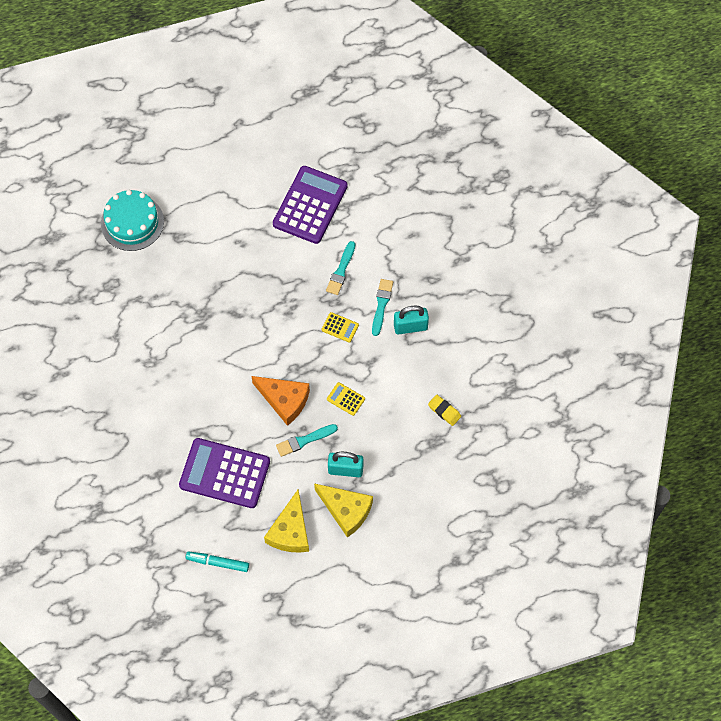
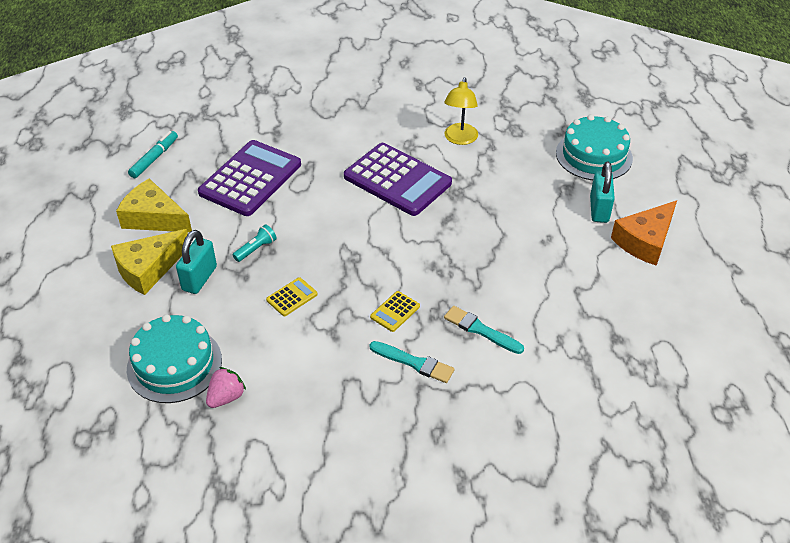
camera: 105 degrees right, 20 degrees down
(134, 324) = (460, 139): none -> yellow lamp
(284, 400) = (315, 241): orange cheese -> orange cheese (645, 241)
(304, 440) = (256, 249): turquoise brush -> turquoise flashlight
(310, 205) = (592, 317): purple calculator -> purple calculator (397, 180)
(410, 327) = (369, 388): turquoise padlock -> turquoise padlock (599, 209)
(428, 454) = (174, 364): none -> turquoise cake
(444, 411) = (226, 397): yellow eraser -> pink strawberry

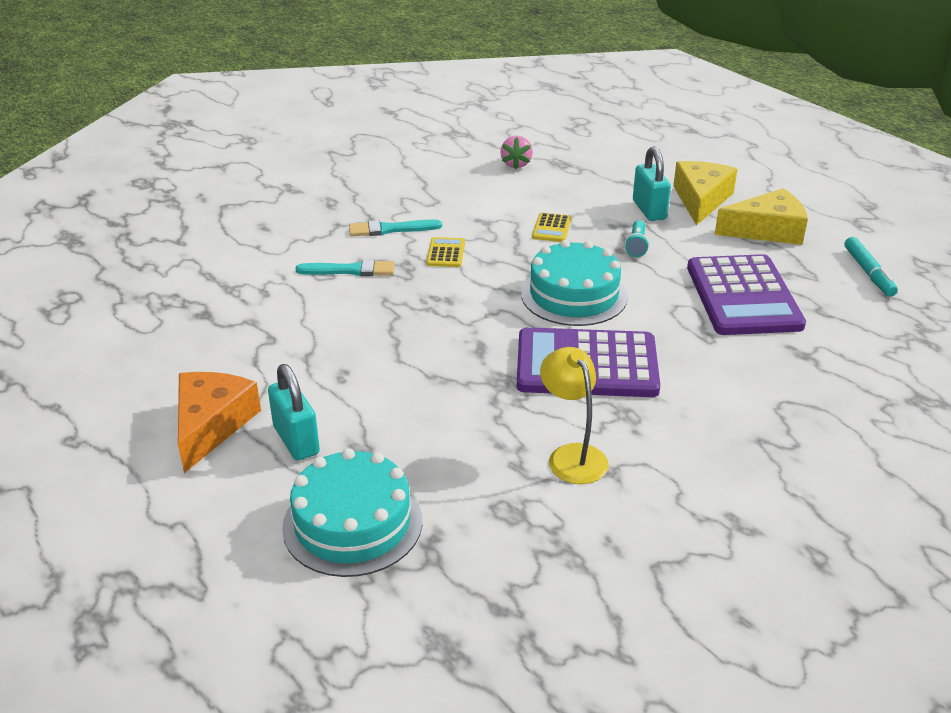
camera: 145 degrees right, 10 degrees down
(174, 364) = (581, 164): turquoise cake -> turquoise cake (574, 295)

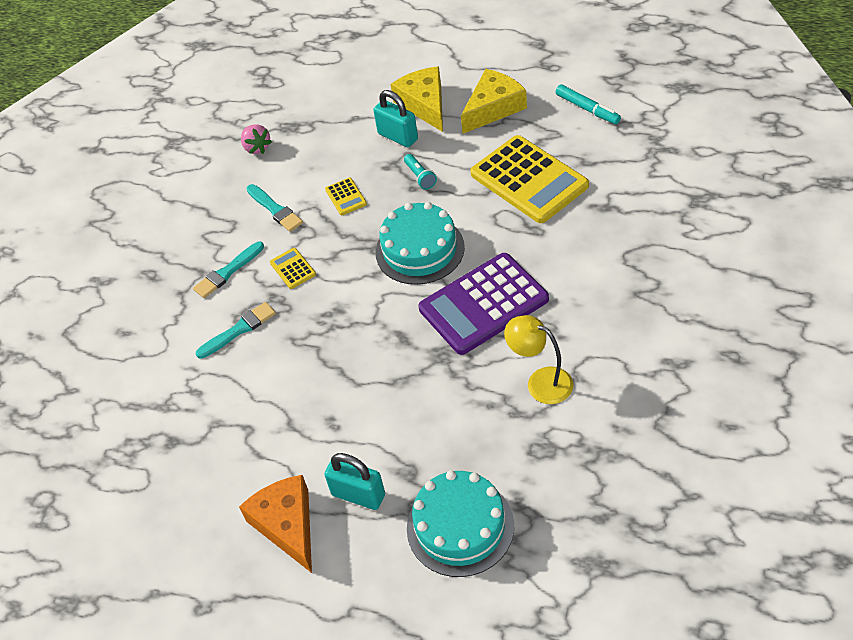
camera: 30 degrees left, 15 degrees up
(480, 209) = (275, 209): none -> turquoise brush
(743, 296) = (529, 180): purple calculator -> yellow calculator

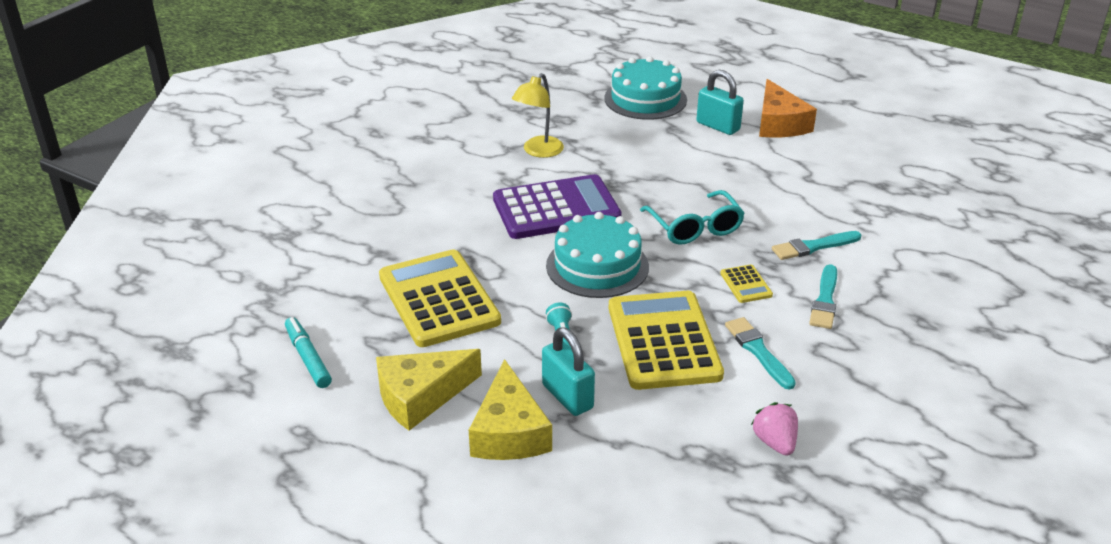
camera: 170 degrees left, 15 degrees down
(227, 272) = (825, 300): turquoise brush -> turquoise brush turned 135 degrees clockwise
(346, 197) = (663, 341): yellow calculator -> yellow calculator, size x2.39
(348, 320) = (695, 228): none -> turquoise glasses
(541, 382) = (538, 151): yellow lamp -> yellow lamp turned 75 degrees clockwise

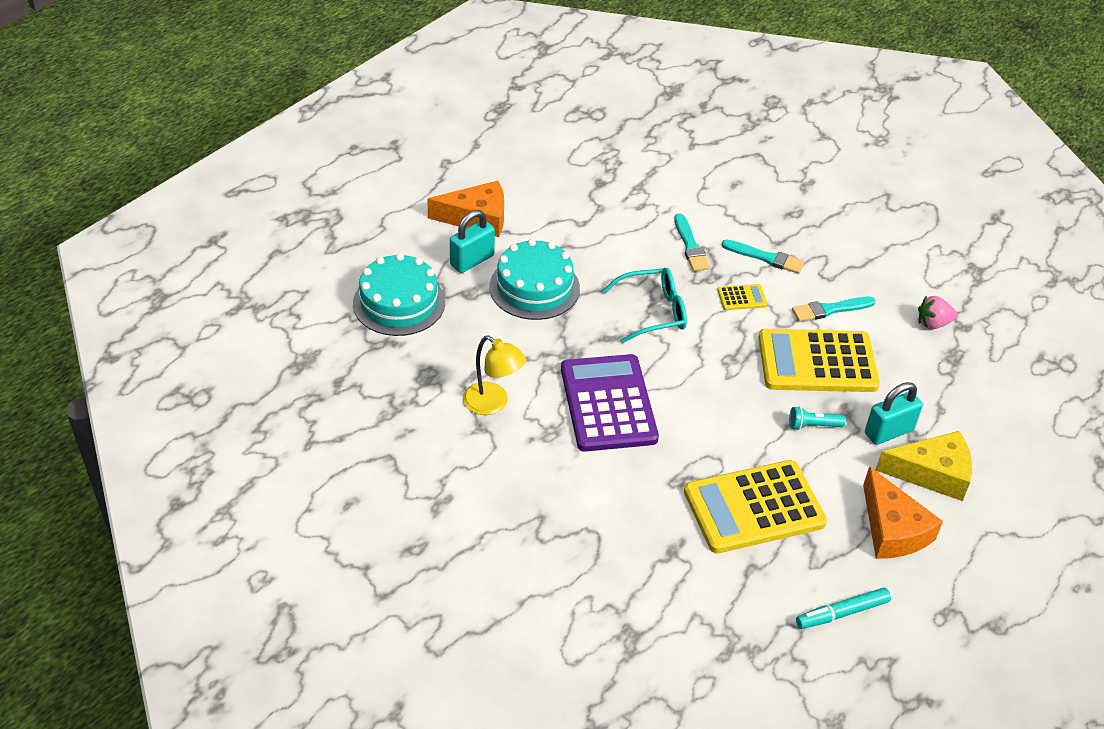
camera: 85 degrees left, 10 degrees up
(420, 396) = (892, 529): yellow cheese -> orange cheese
(597, 266) = (708, 387): turquoise cake -> turquoise cake (534, 287)

